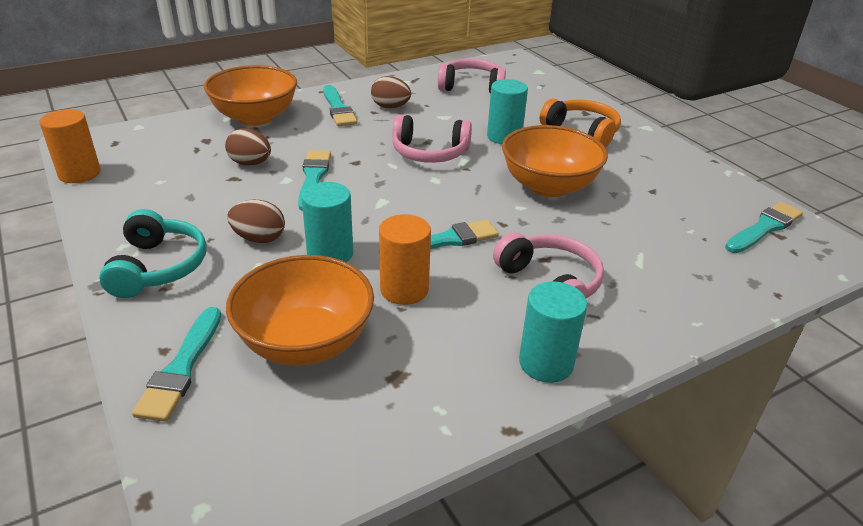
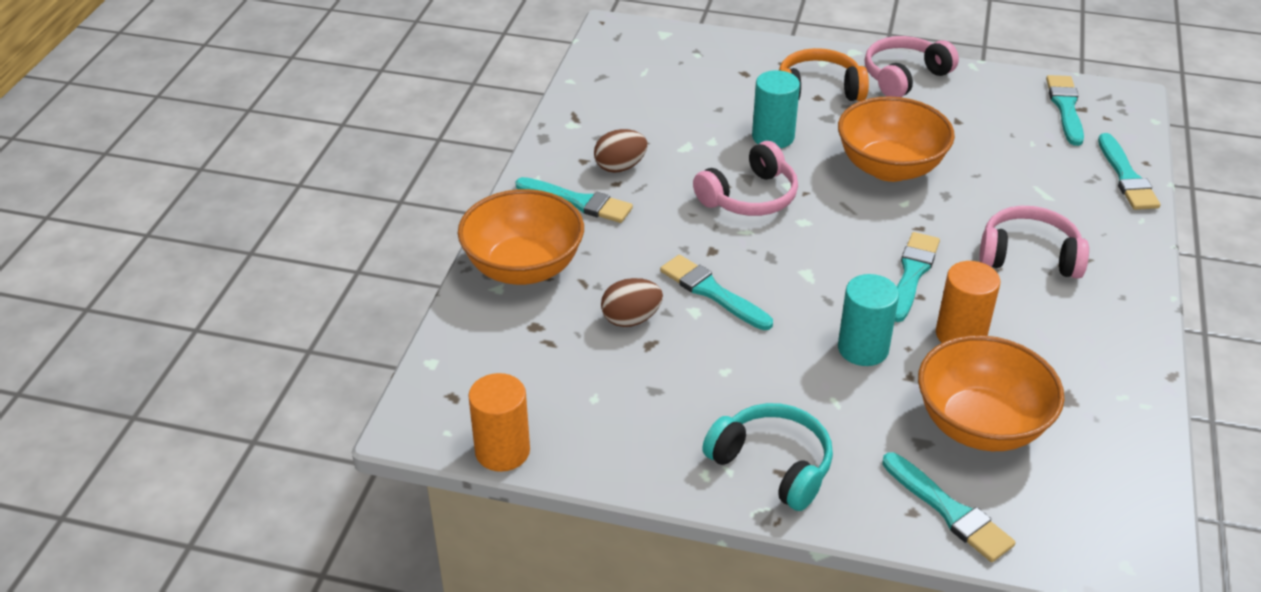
camera: 45 degrees left, 5 degrees up
(259, 238) = (790, 379): brown egg -> none
(471, 87) = (643, 93): pink headphones -> pink headphones (904, 77)
(546, 363) = (1119, 317): turquoise cylinder -> none
(738, 291) = (1126, 177): none -> turquoise brush

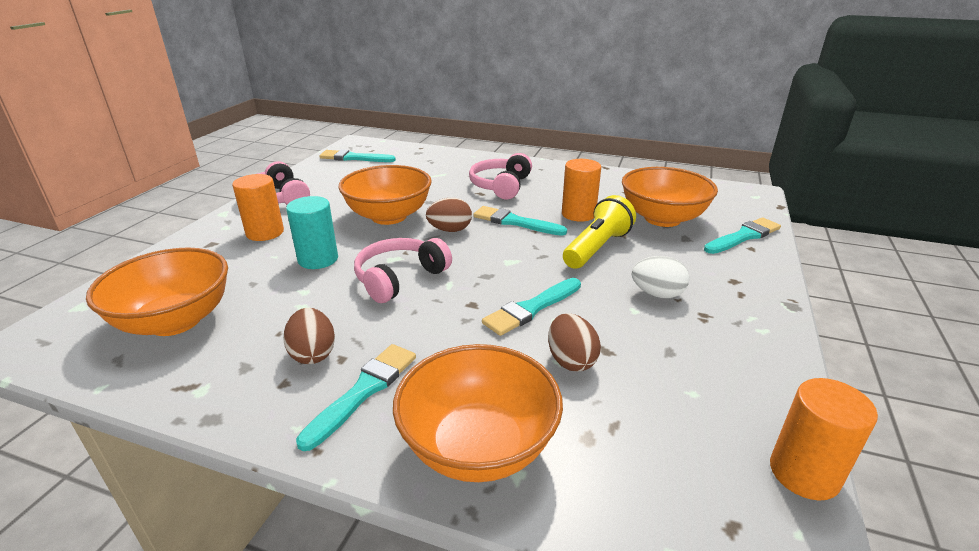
camera: 85 degrees left, 10 degrees down
(653, 86) = (175, 321): none -> orange bowl
(749, 196) = (400, 278): pink headphones -> pink headphones turned 105 degrees counterclockwise
(762, 393) = (657, 294): none -> white egg
(772, 465) = (736, 297): turquoise headphones -> none
(818, 90) = (265, 233): orange headphones -> orange cylinder
(863, 349) = (597, 248): turquoise cylinder -> yellow flashlight
(870, 220) = (450, 230): none -> brown egg
(1126, 177) = (432, 153): turquoise brush -> none

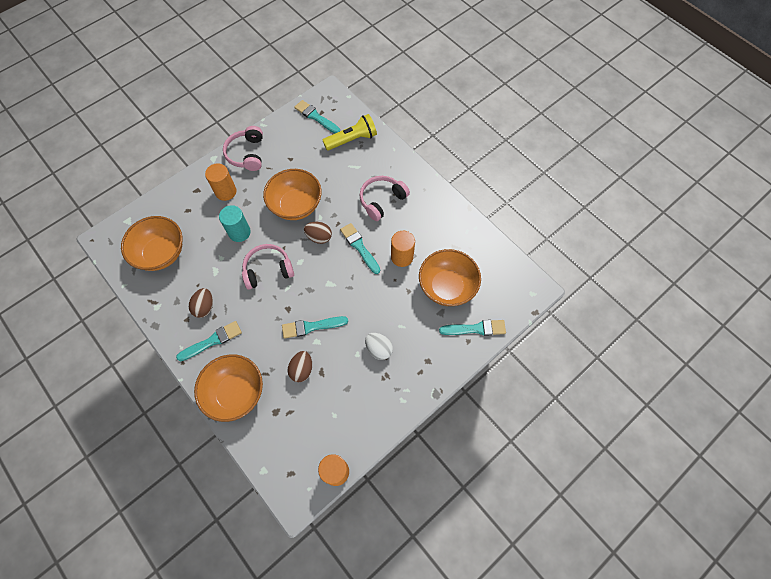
camera: 30 degrees right, 35 degrees up
(597, 248) = (383, 295): yellow flashlight -> yellow flashlight (352, 140)

